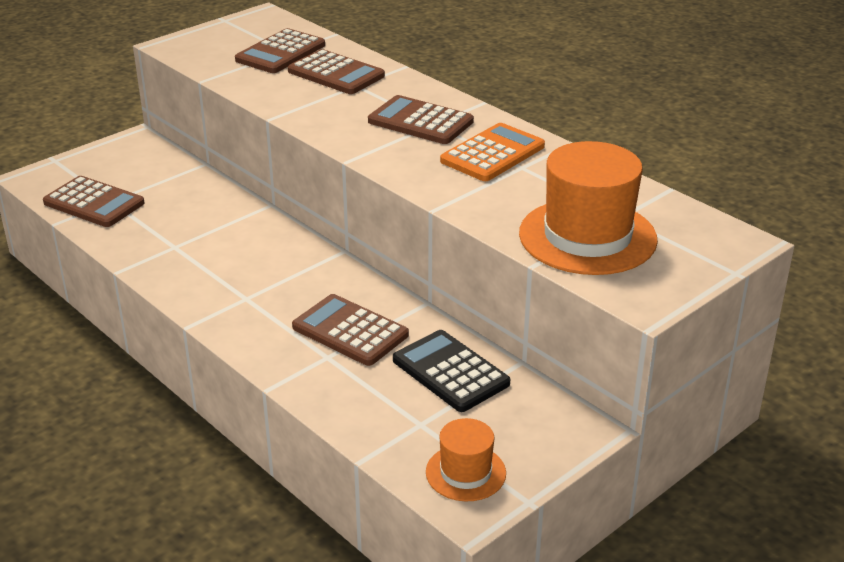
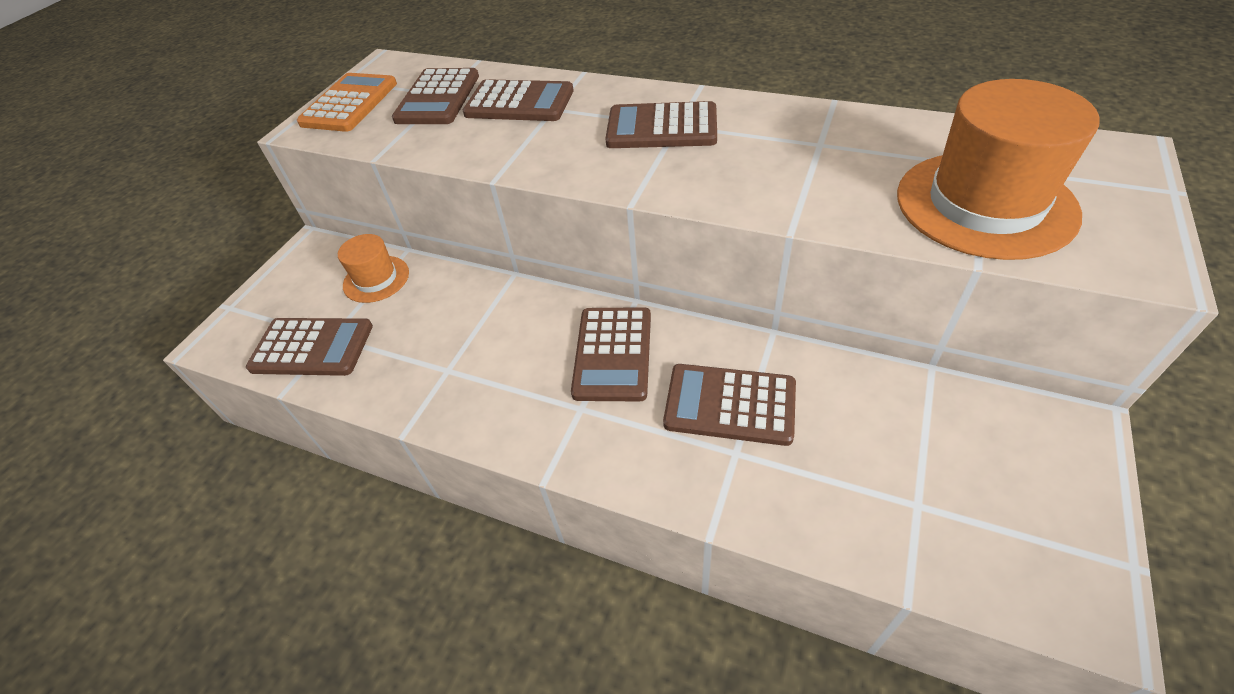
camera: 20 degrees left, 15 degrees up
(297, 276) = (613, 354): none -> brown calculator
(450, 372) = (879, 413): black calculator -> none
(465, 472) = (1032, 557): orange hat -> orange hat (376, 279)
(492, 154) = (775, 139): orange calculator -> orange calculator (349, 104)

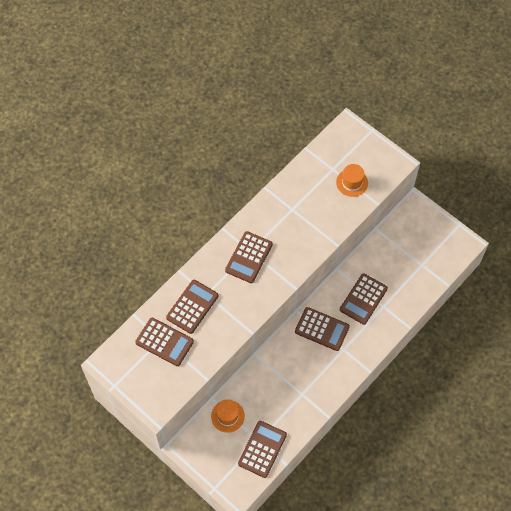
camera: 75 degrees left, 15 degrees up
(349, 104) = (144, 385): orange calculator -> none
(985, 204) = (352, 182): orange hat -> orange hat, size x0.53

